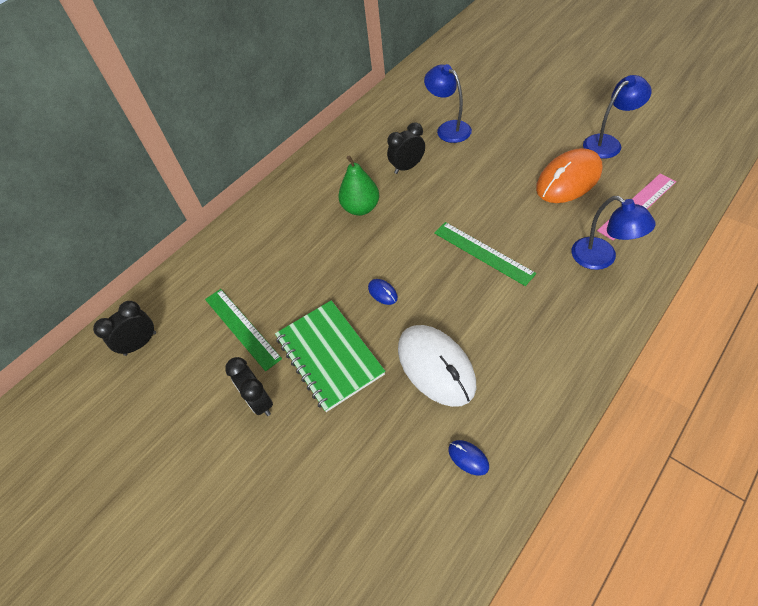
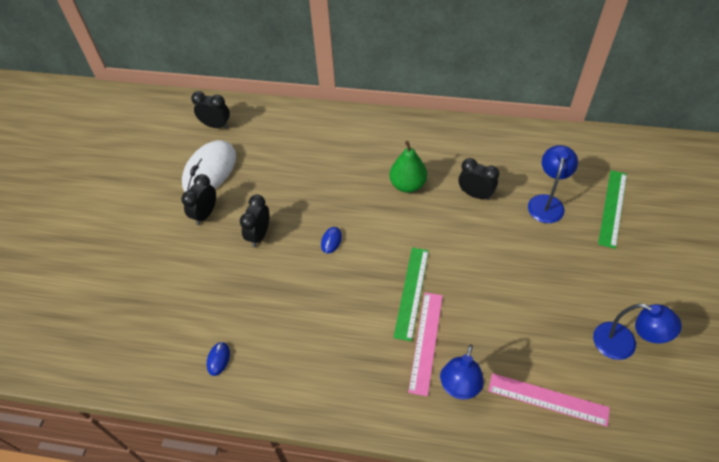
camera: 55 degrees right, 0 degrees up
(242, 328) = (255, 172): green ruler -> green ruler (612, 208)
(329, 355) = (259, 235): green notebook -> black clock
(435, 366) = (283, 306): white mouse -> white mouse (210, 170)
(542, 263) = (426, 342): none -> pink ruler
(568, 179) = (545, 327): orange mouse -> none

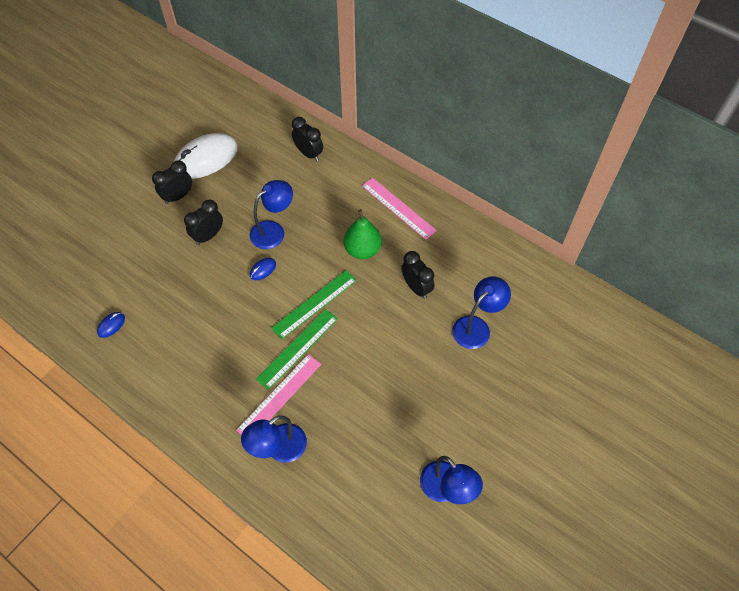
camera: 25 degrees right, 5 degrees up
(216, 125) = (237, 118): black clock -> black clock (308, 154)
(317, 204) = (273, 231): none -> blue lamp
(548, 399) = (345, 498): pink ruler -> pink ruler (398, 208)
(612, 208) = (535, 362): green ruler -> green ruler (314, 304)

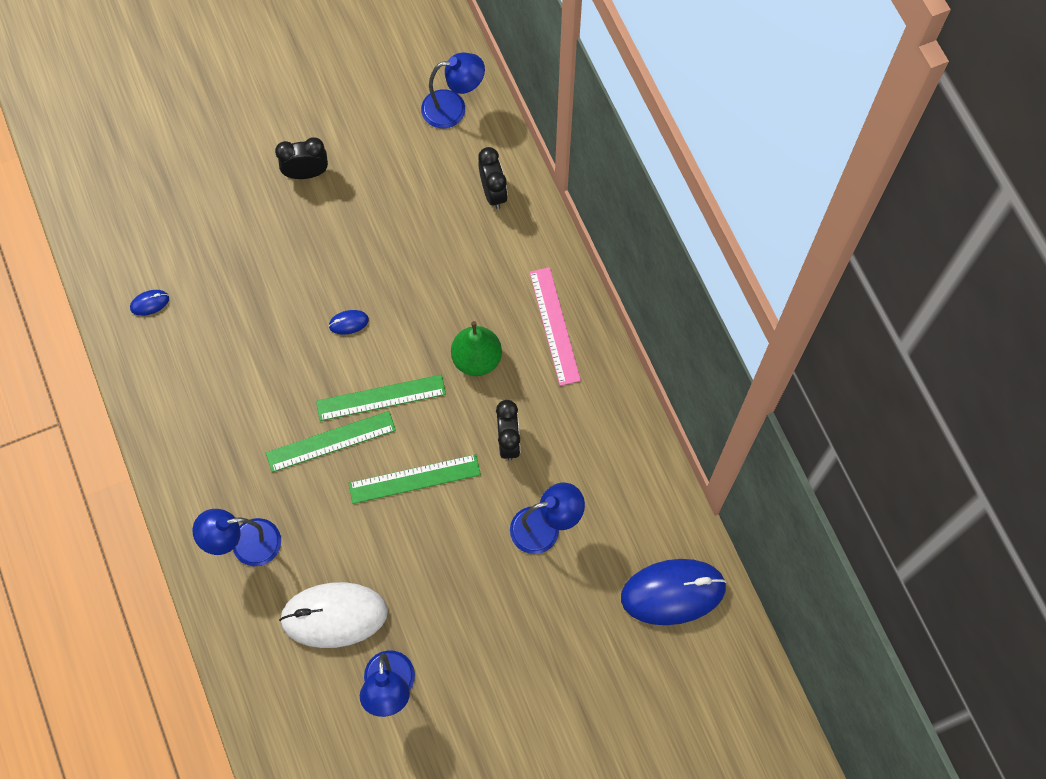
camera: 30 degrees right, 10 degrees up
(206, 158) = (367, 136): white mouse -> white mouse (334, 615)
(208, 236) = (312, 245): black clock -> none
(273, 231) = (389, 278): blue lamp -> blue lamp (453, 108)
(279, 396) = (279, 487): pink ruler -> none
(370, 342) = (414, 479): none -> green ruler
(583, 323) = (673, 592): none -> blue mouse

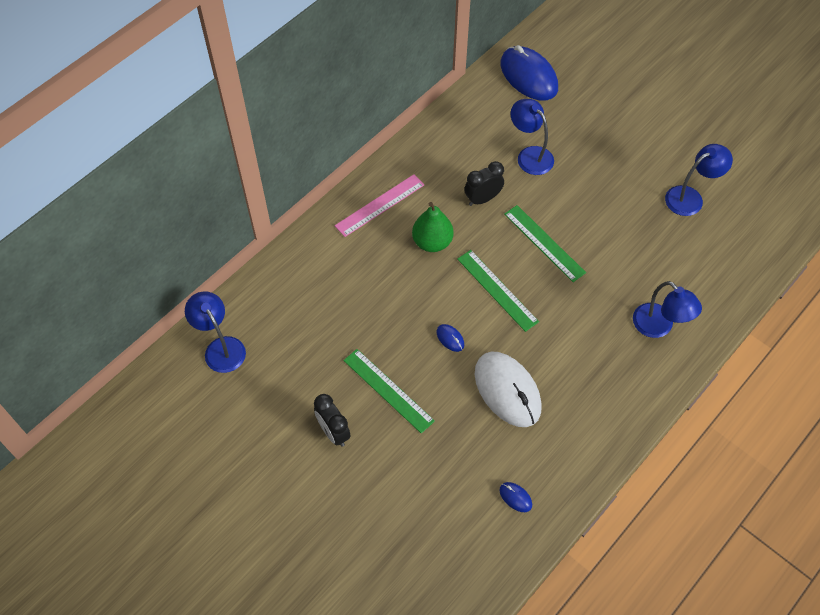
camera: 115 degrees left, 10 degrees down
(331, 441) = (549, 307): green ruler -> green ruler (388, 390)
(334, 615) = (668, 249): white mouse -> white mouse (507, 390)
(493, 193) = (288, 287): black clock -> none

